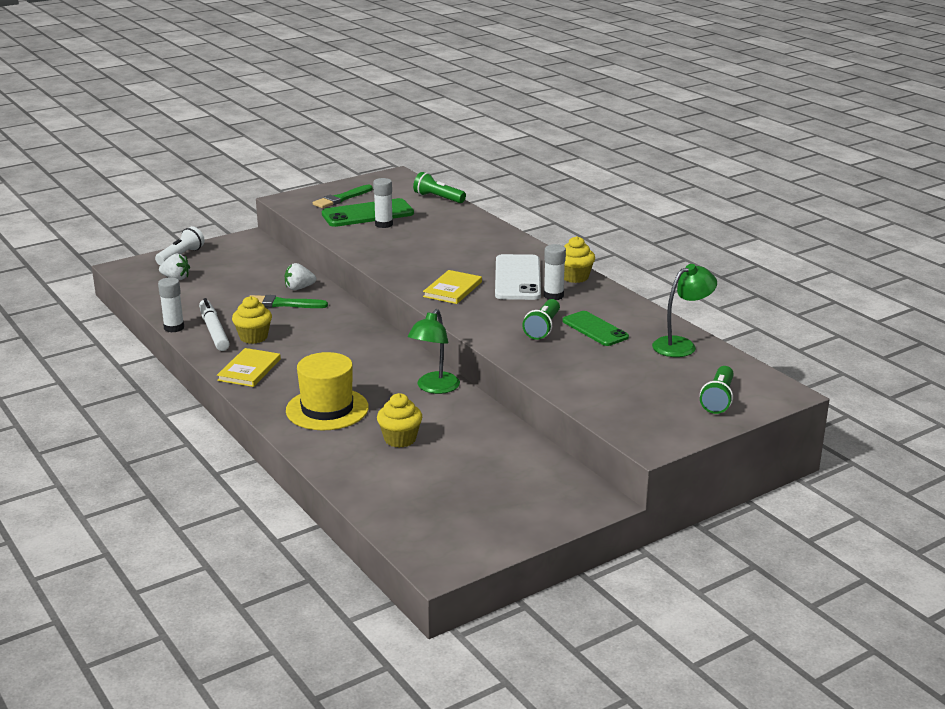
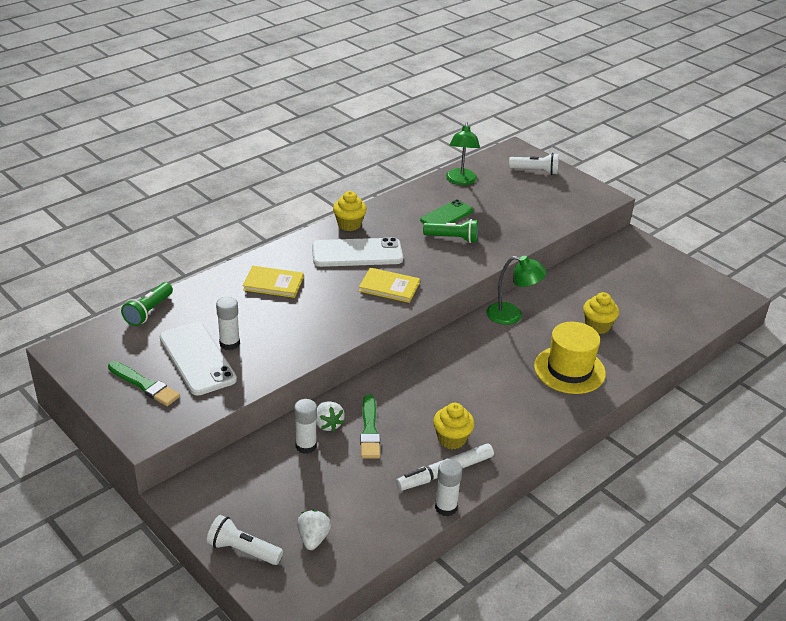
camera: 100 degrees left, 10 degrees up
(249, 370) = (519, 430): yellow book -> yellow book (273, 284)
(368, 214) = (197, 358): green phone -> white phone
(553, 296) = (390, 234): white glue stick -> white glue stick (306, 446)
(681, 345) = (461, 181): green lamp -> green lamp turned 135 degrees counterclockwise
(718, 399) = (535, 171): green flashlight -> white flashlight

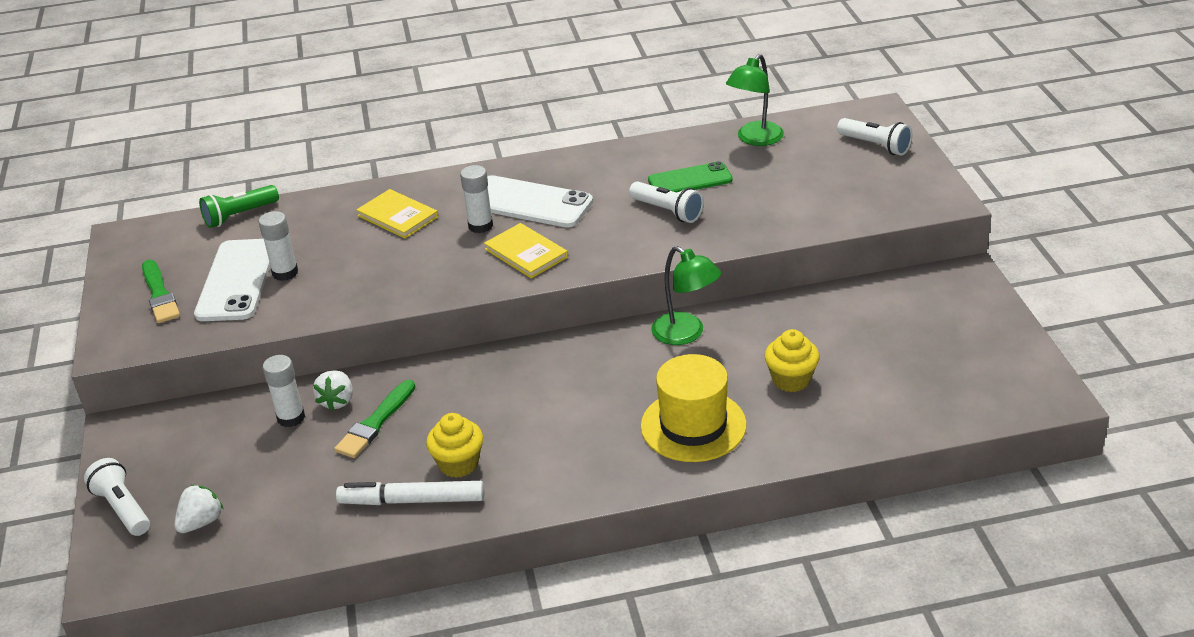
camera: 35 degrees right, 0 degrees up
(349, 224) = (554, 165): yellow cupcake -> none
(446, 507) = (373, 541): white glue stick -> white glue stick (480, 226)
(453, 238) = (667, 211): green flashlight -> white flashlight

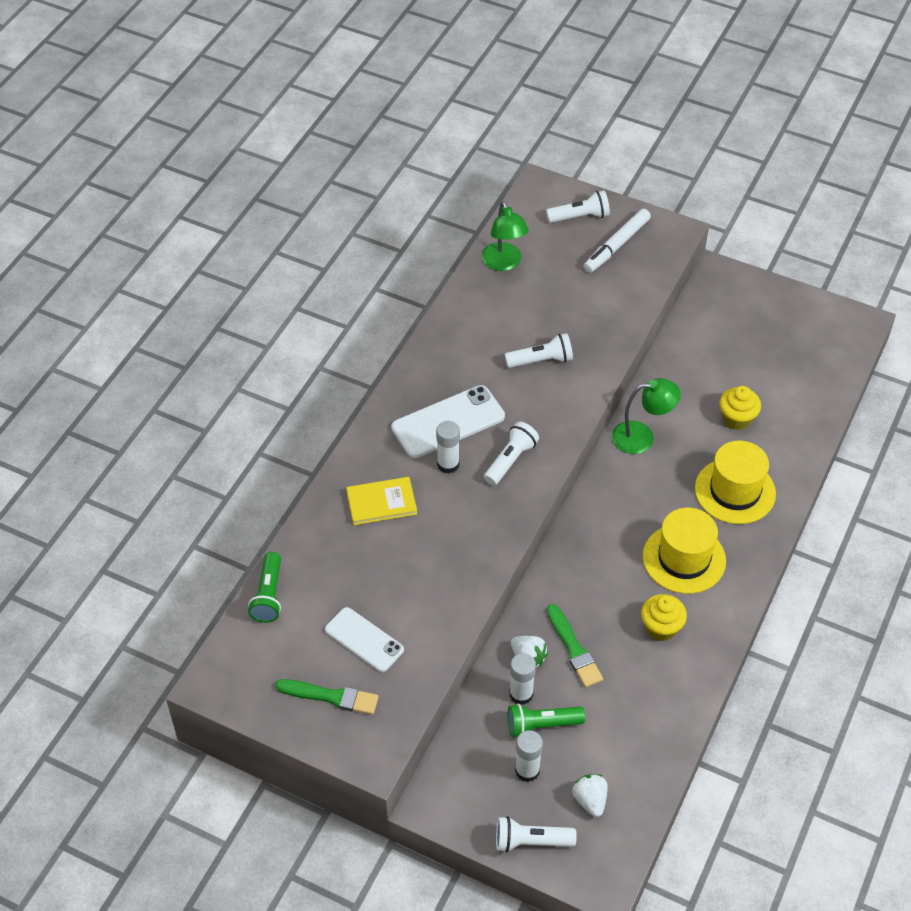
camera: 55 degrees left, 15 degrees up
(237, 280) = (364, 640): white phone -> white phone, size x0.66
(266, 448) = (542, 725): none -> green flashlight
(285, 273) = (385, 606): white glue stick -> white glue stick (527, 770)
(412, 501) = (675, 672): white marker -> white marker (616, 245)
(526, 253) = (510, 460): yellow book -> white flashlight
(563, 435) = (684, 558): none -> yellow hat
(690, 180) = (516, 326): green phone -> none

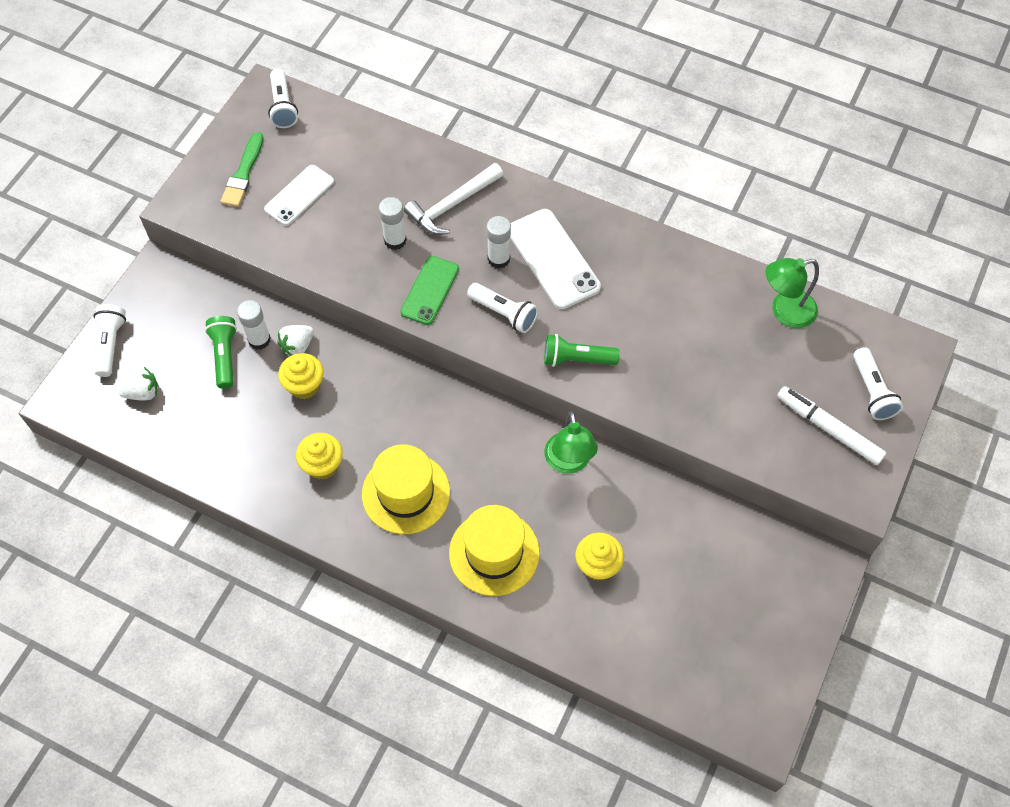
camera: 90 degrees right, 10 degrees up
(268, 595) = (352, 124): green flashlight -> green flashlight (576, 359)
(381, 502) = (452, 205): yellow book -> white hammer
(485, 519) = (430, 290): none -> green phone
(527, 770) = (180, 343): white glue stick -> white glue stick (395, 240)
(541, 360) = (641, 344): white flashlight -> white flashlight (283, 106)
(574, 649) = (304, 385): green brush -> yellow cupcake

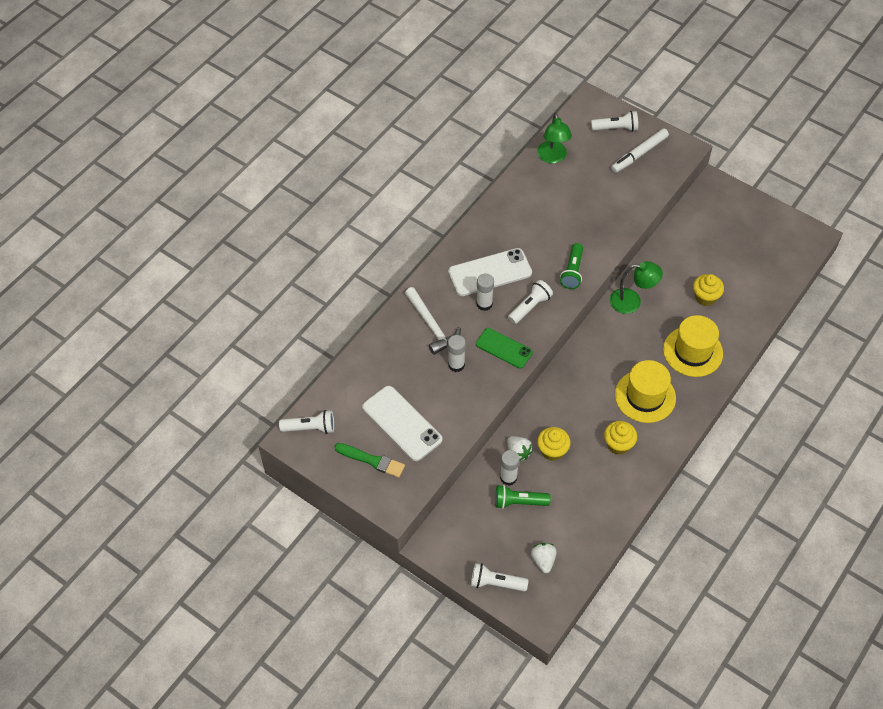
camera: 80 degrees left, 5 degrees down
(299, 195) = (402, 423): white phone -> white phone, size x1.50

